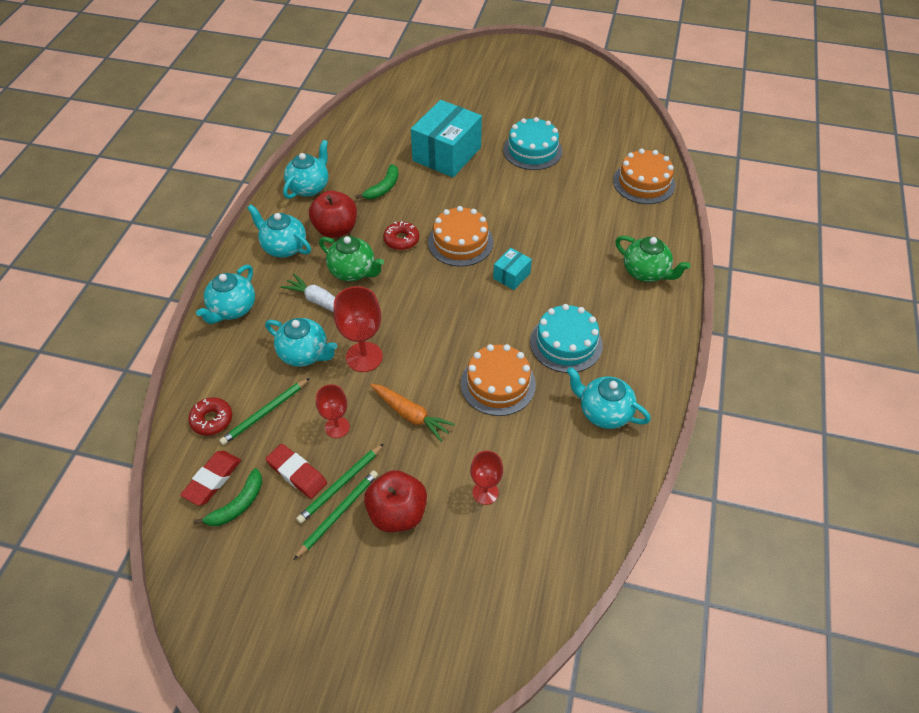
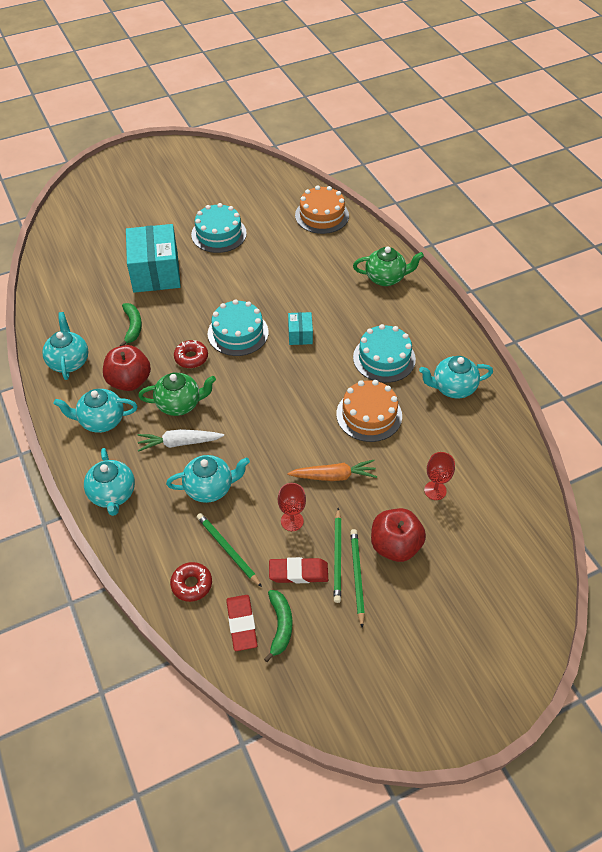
camera: 40 degrees left, 0 degrees up
(265, 413) = (227, 550): green pencil -> green pencil turned 135 degrees clockwise
(364, 357) = (257, 460): red goblet -> none
(460, 242) = (238, 333): orange cake -> turquoise cake

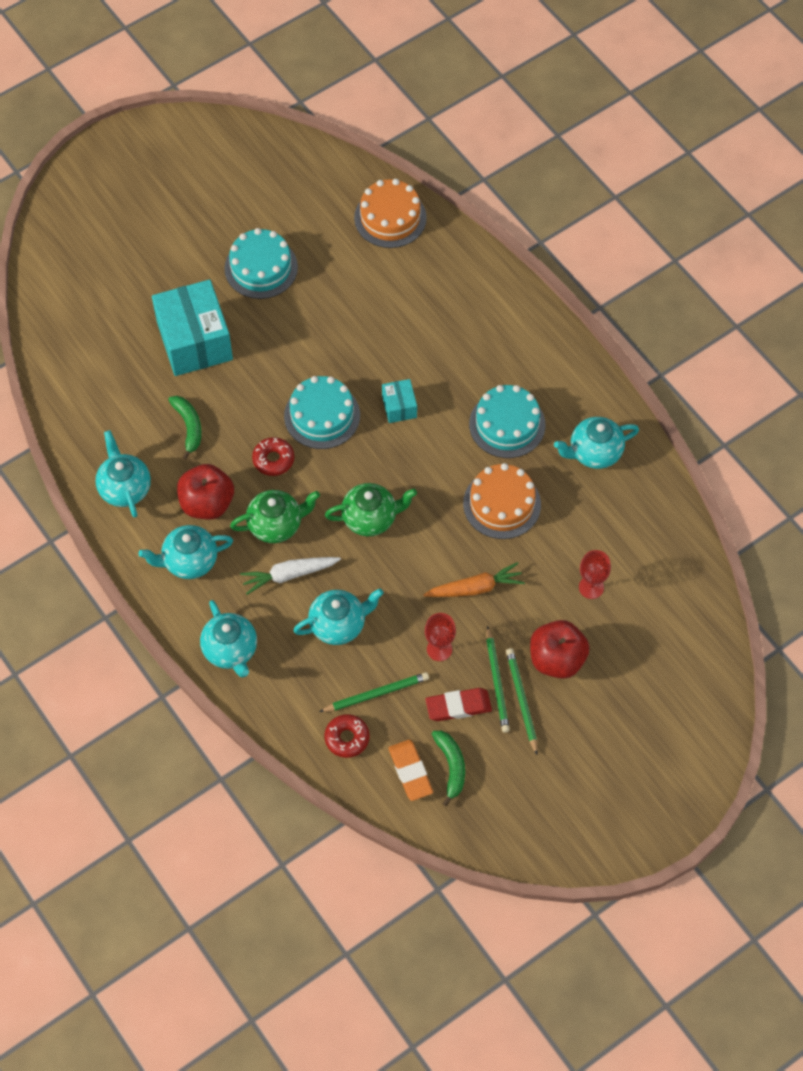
camera: 10 degrees left, 10 degrees up
(227, 550) = (376, 694): green pencil -> green pencil turned 120 degrees clockwise
(242, 624) = (410, 771): red eraser -> orange eraser
(385, 278) = (490, 306): green teapot -> green teapot (370, 518)

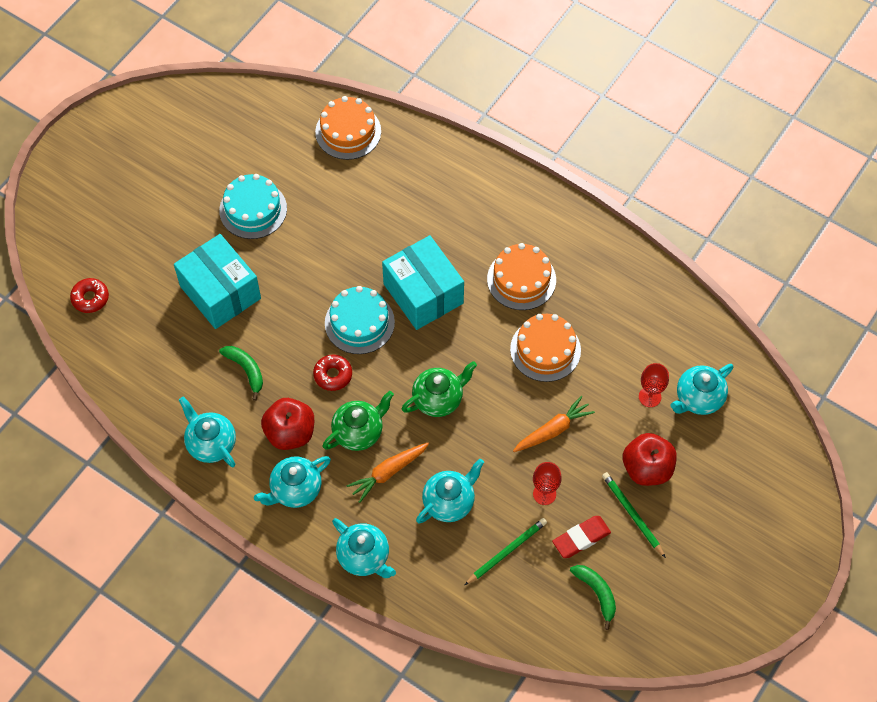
camera: 20 degrees left, 0 degrees up
(289, 575) = (388, 472): white carrot -> orange carrot
(347, 738) = (497, 600): red donut -> red donut (90, 298)
(399, 407) = (423, 293): turquoise box -> turquoise box, size x2.13
(410, 771) = (564, 610): orange eraser -> none
(497, 682) = (605, 505): green pencil -> none
(507, 424) = (521, 279): turquoise cake -> orange cake
(594, 453) = (604, 280): turquoise teapot -> turquoise teapot (698, 399)

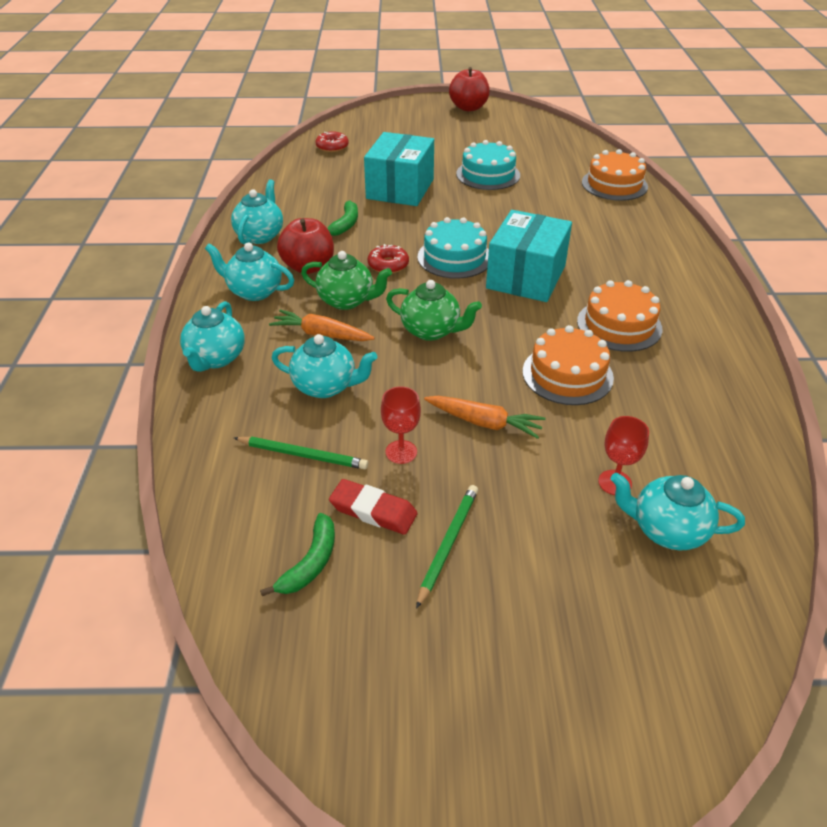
camera: 55 degrees right, 20 degrees down
(647, 468) = (522, 527): red apple -> red apple (468, 108)

